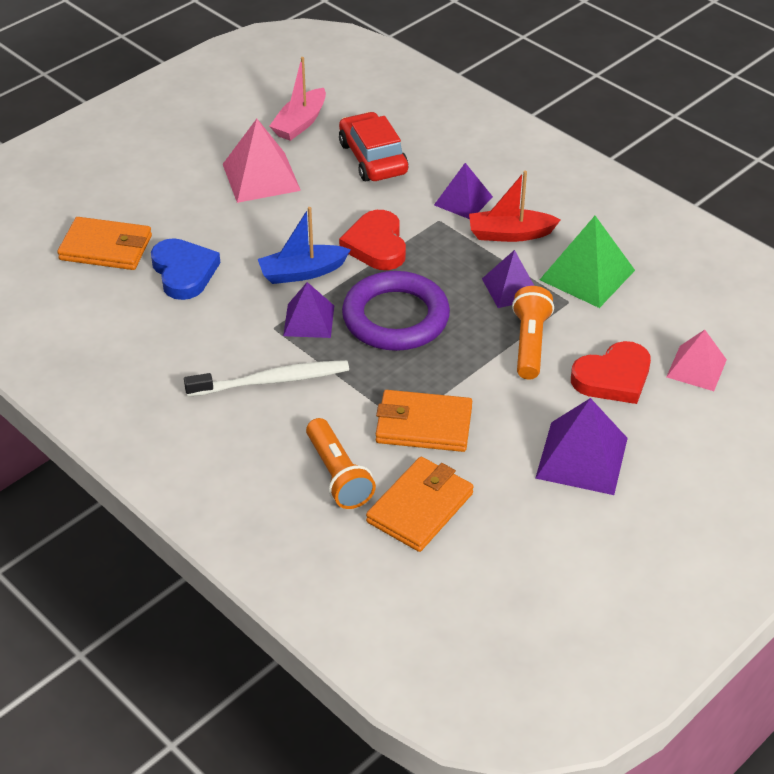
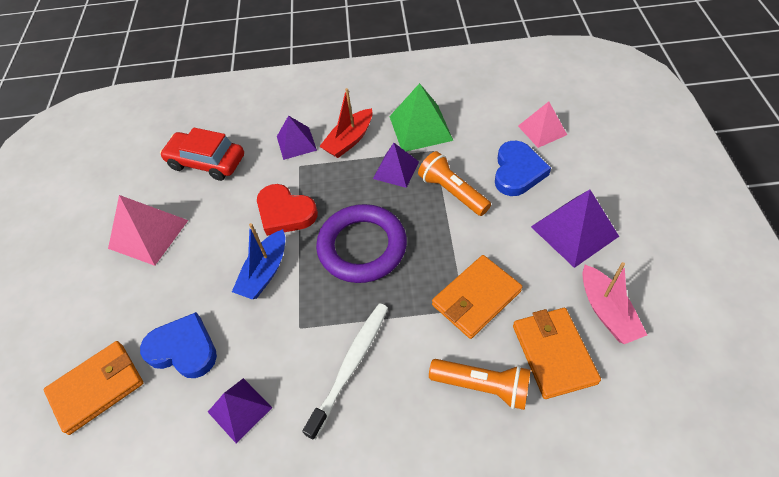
camera: 45 degrees left, 10 degrees up
(300, 123) = (127, 178): pink boat -> pink boat (606, 311)
(309, 320) = (314, 300): purple pyramid -> purple pyramid (239, 409)
(613, 377) = (517, 171): red heart -> blue heart

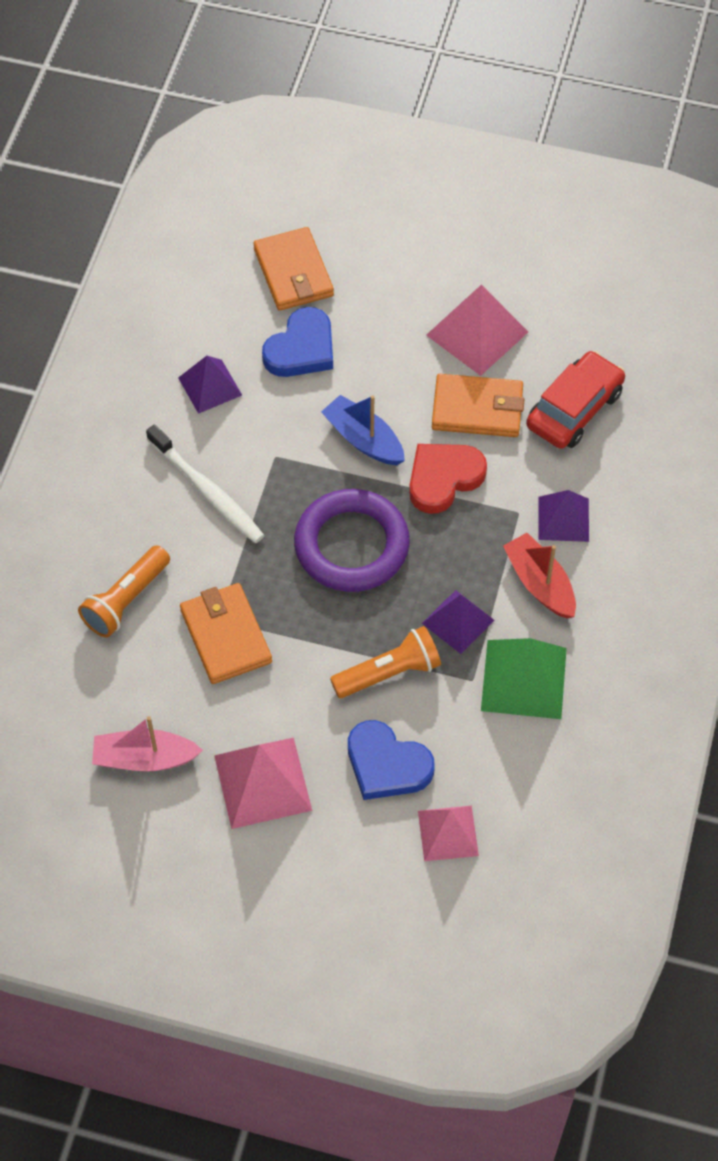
camera: 105 degrees right, 5 degrees up
(553, 353) = (125, 681): orange wallet -> orange wallet (477, 409)
(574, 231) = (262, 782): purple pyramid -> pink pyramid

